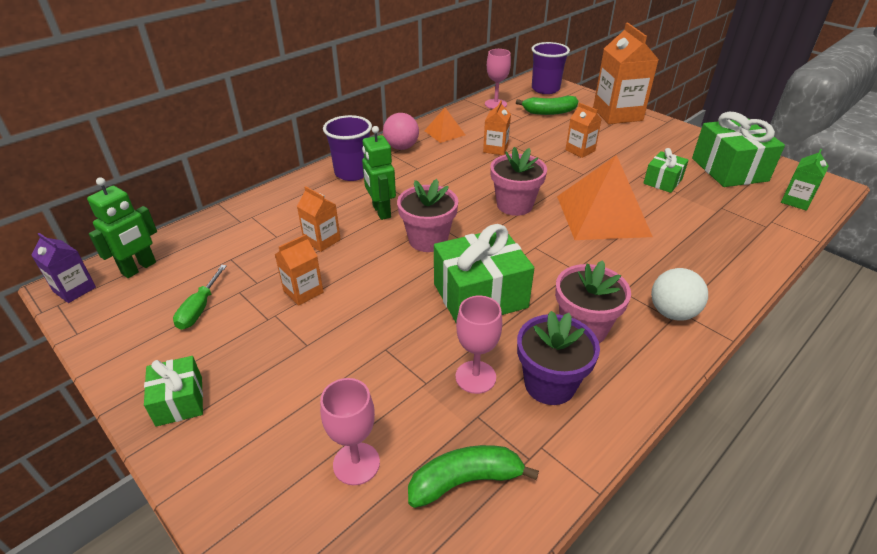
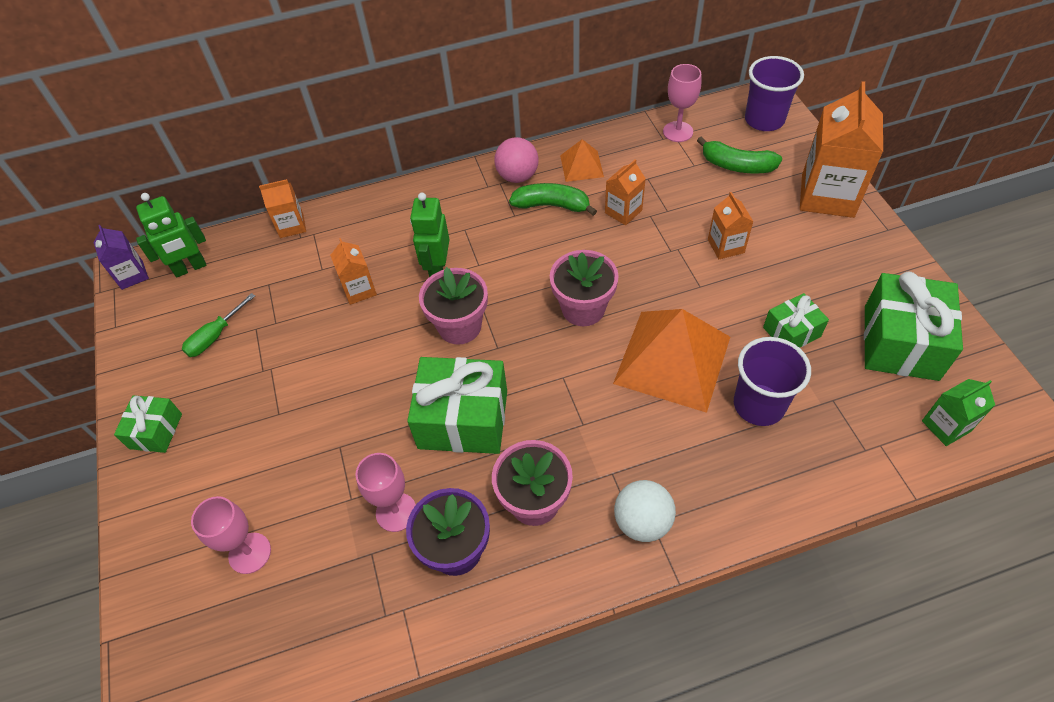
camera: 30 degrees right, 15 degrees up
(303, 291) = (308, 350): orange carton -> orange carton (291, 226)
(352, 173) = (442, 201): purple cup -> purple cup (759, 405)
(465, 481) = (321, 610): green banana -> green banana (552, 205)

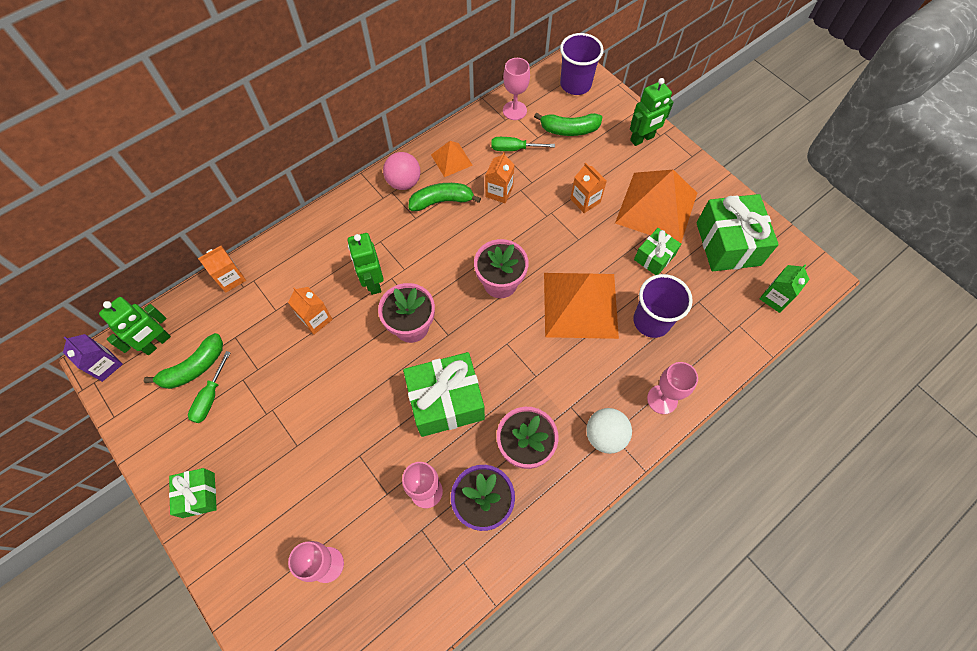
camera: 25 degrees left, 10 degrees up
(213, 302) = (194, 368): none -> green banana
(661, 171) = (514, 149): none -> green screwdriver
(736, 503) = (662, 399): none -> pink goblet
(817, 276) = (656, 207): none -> orange pyramid
(827, 195) = (642, 139): orange carton -> green robot

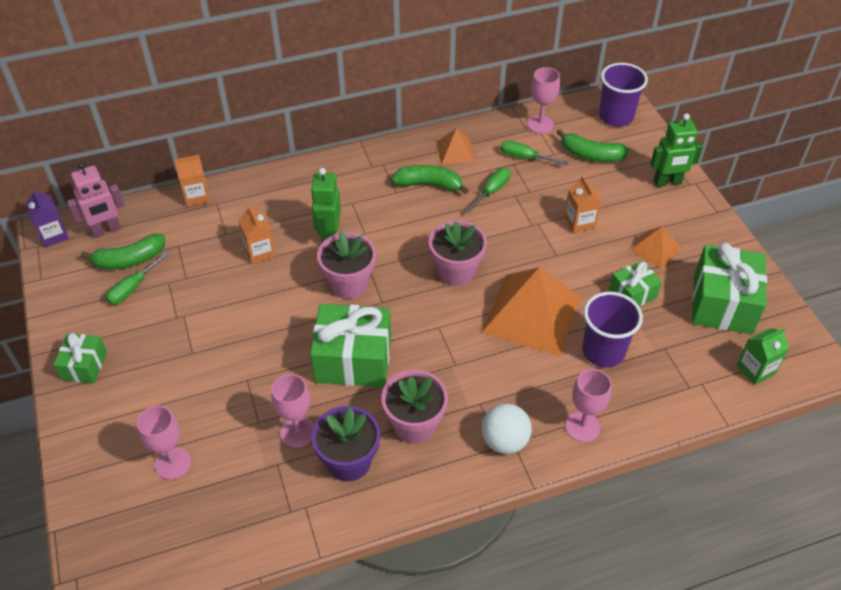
camera: 20 degrees right, 15 degrees down
(157, 343) = (106, 230): green robot -> pink robot
(404, 182) = (398, 159): pink ball -> none
(499, 192) = (491, 191): orange carton -> green screwdriver
(656, 207) = (655, 249): orange pyramid -> orange pyramid, size x0.49

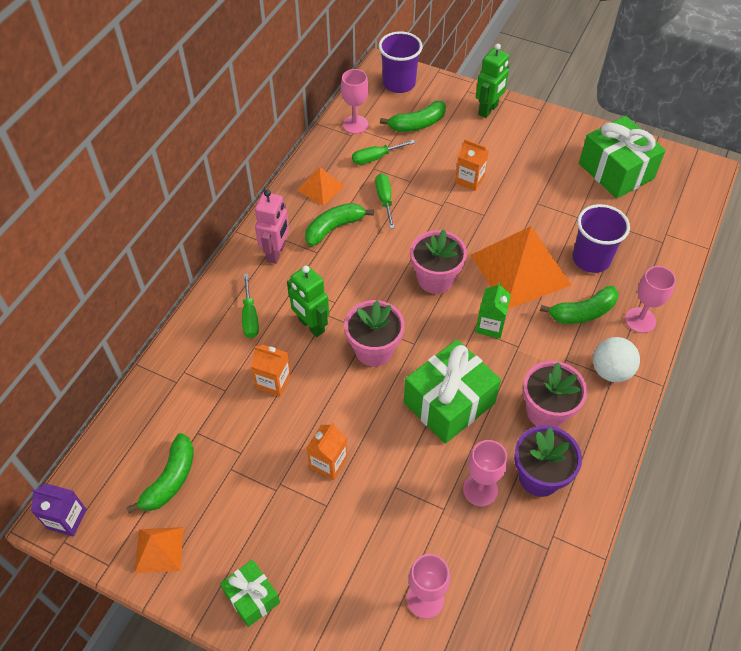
camera: 45 degrees left, 5 degrees up
(106, 230) = (113, 473): pink robot -> pink robot (276, 252)
(133, 288) = (206, 500): green screwdriver -> green screwdriver (250, 316)
(196, 196) = (157, 379): orange carton -> orange carton (328, 462)
(540, 383) = (582, 312): none -> green banana
(632, 293) = (560, 205): green gift -> none
(655, 249) = (536, 163): orange pyramid -> orange pyramid (159, 549)
(755, 369) = (681, 200): green carton -> green carton (490, 325)

